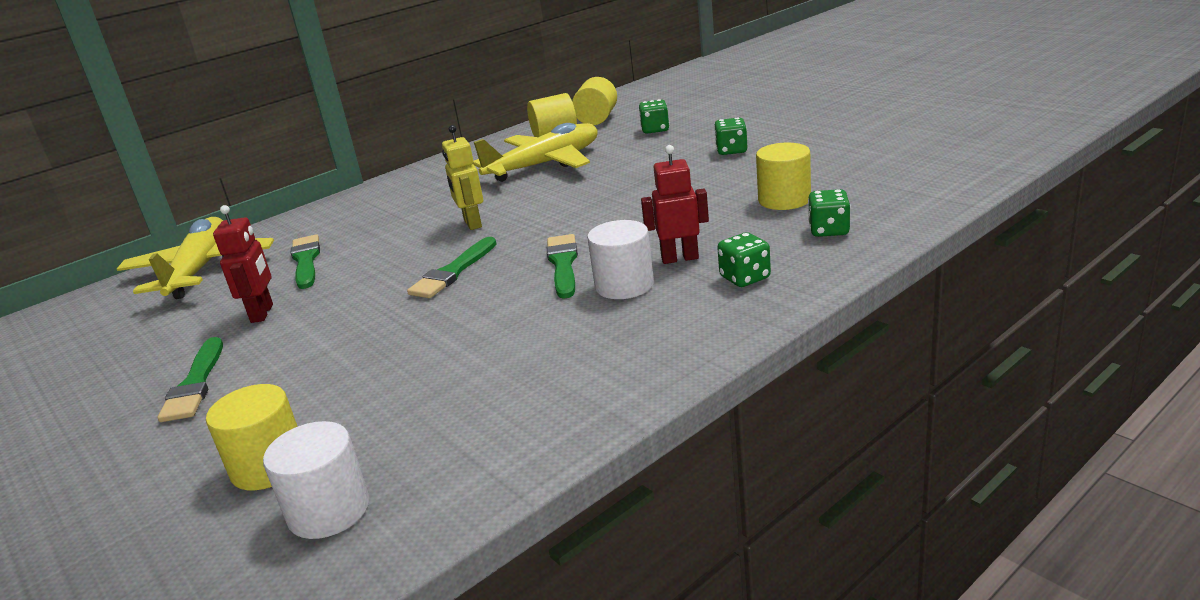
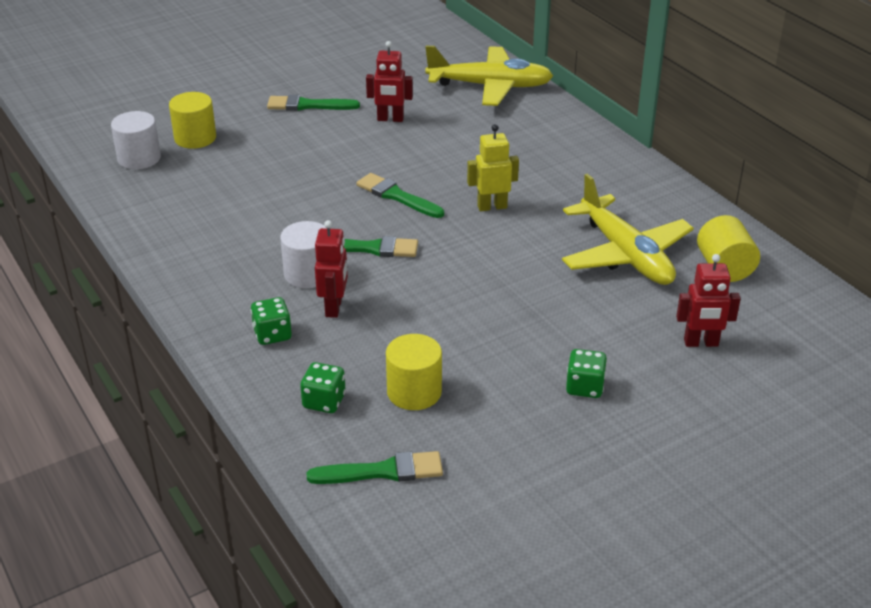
camera: 95 degrees right, 10 degrees up
(306, 261) = (472, 130): green brush -> green brush (382, 471)
(597, 119) = (773, 304): yellow cylinder -> none
(655, 130) = (701, 343): green dice -> red robot

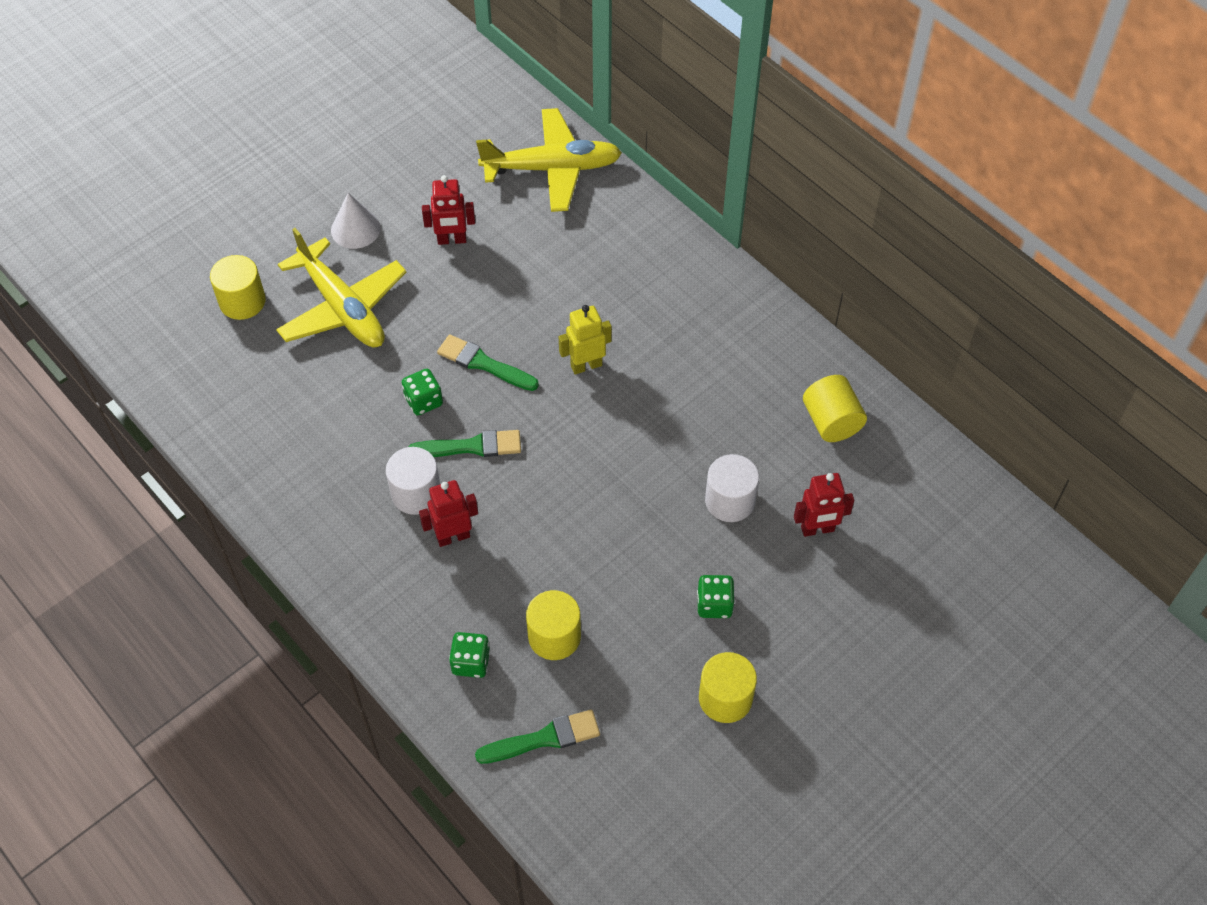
camera: 10 degrees left, 20 degrees up
(139, 158) = (189, 343): white cylinder -> white cylinder (730, 501)
(272, 334) = (400, 583): green dice -> green dice (423, 401)
(308, 105) = (355, 229): green brush -> white cone
(334, 307) = (453, 536): red robot -> red robot turned 105 degrees counterclockwise
(583, 463) = (725, 698): none -> yellow cylinder
(626, 255) = (732, 417): yellow plane -> yellow plane (343, 308)

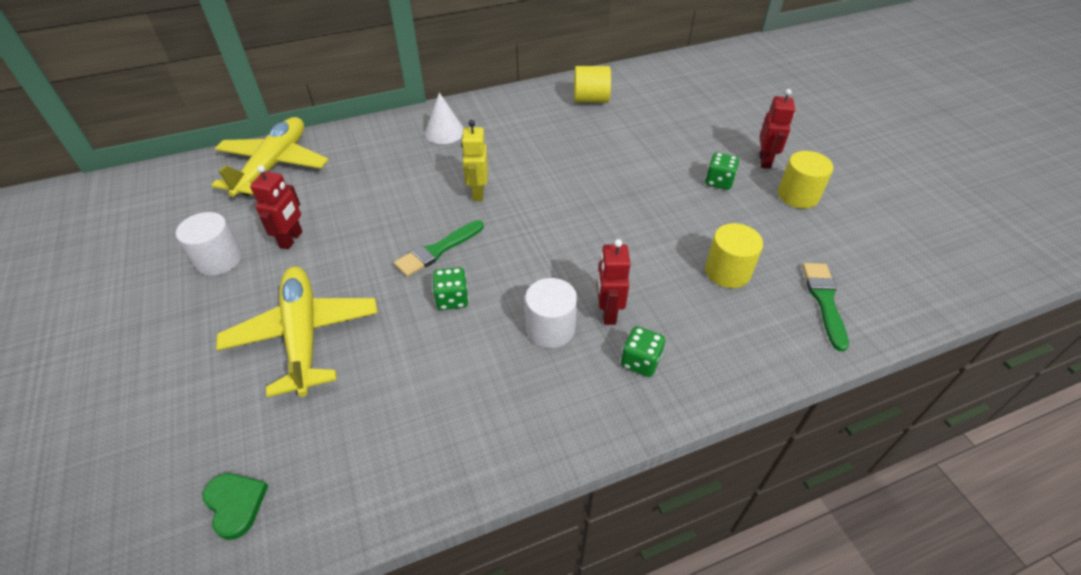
camera: 70 degrees left, 10 degrees down
(183, 345) = (235, 504): none -> green heart
(242, 301) = (223, 424): yellow cylinder -> none
(343, 308) = (303, 335): yellow plane -> yellow plane turned 90 degrees counterclockwise
(355, 229) = (217, 303): white cone -> white cone (444, 132)
(471, 446) = (519, 278): green brush -> none
(471, 662) = (742, 331): green dice -> green dice (640, 361)
(730, 501) = (634, 154): white cylinder -> white cylinder (219, 259)
(817, 529) = (672, 125): red robot -> red robot (765, 161)

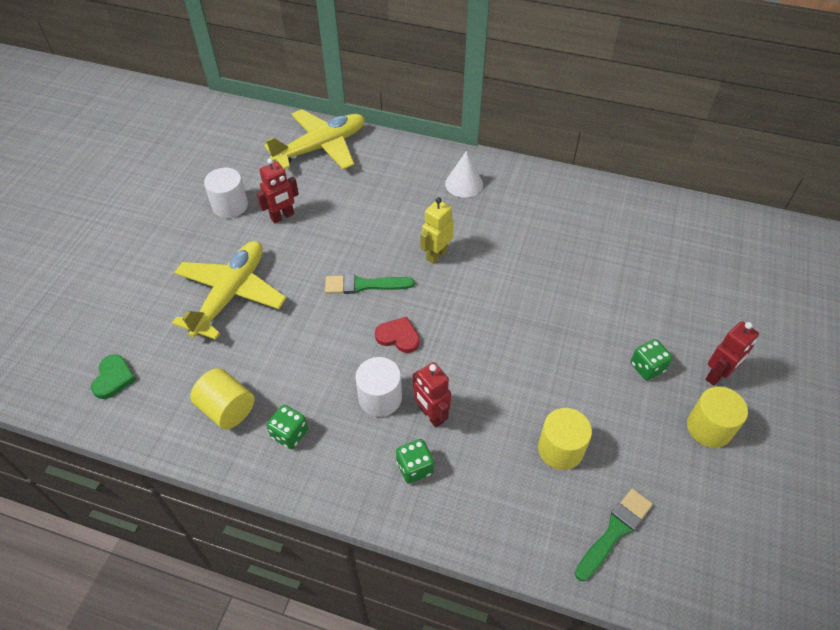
camera: 40 degrees right, 5 degrees up
(452, 299) = (338, 330): green dice -> green dice (290, 434)
(513, 271) = (398, 336): none -> red heart
(590, 99) = (618, 218): yellow cylinder -> yellow cylinder (227, 409)
(608, 313) = (431, 415): red robot -> red robot turned 75 degrees counterclockwise

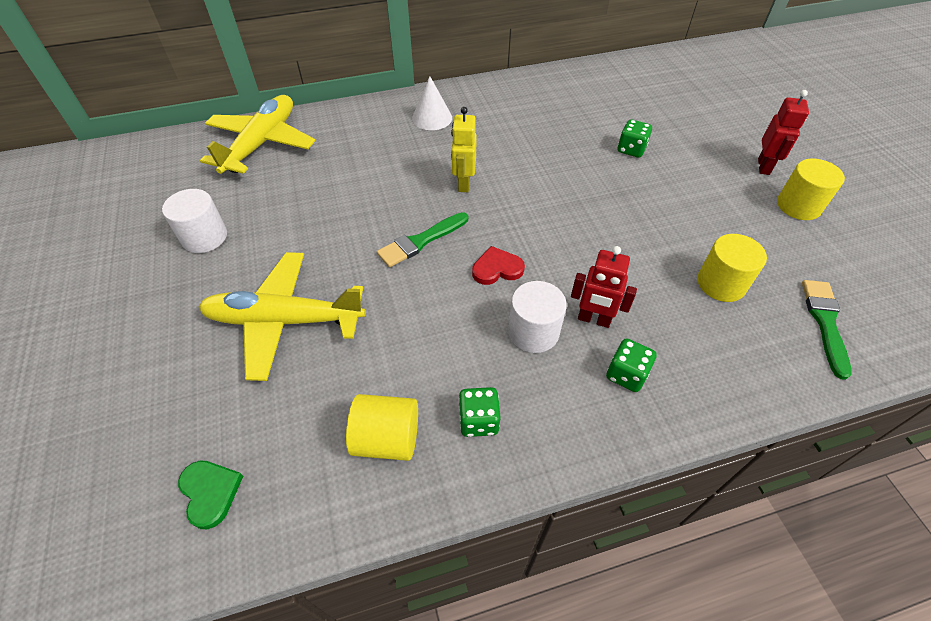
camera: 35 degrees left, 0 degrees up
(231, 294) = (284, 321): yellow plane -> yellow plane turned 75 degrees counterclockwise
(282, 216) = (276, 221): red robot -> none
(647, 367) = (714, 186): green dice -> green dice (631, 149)

